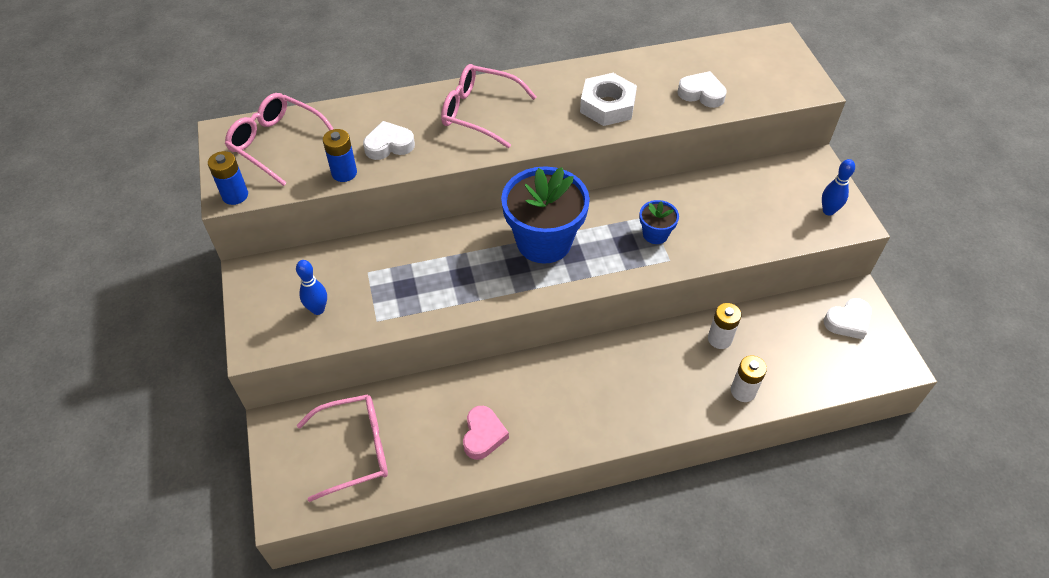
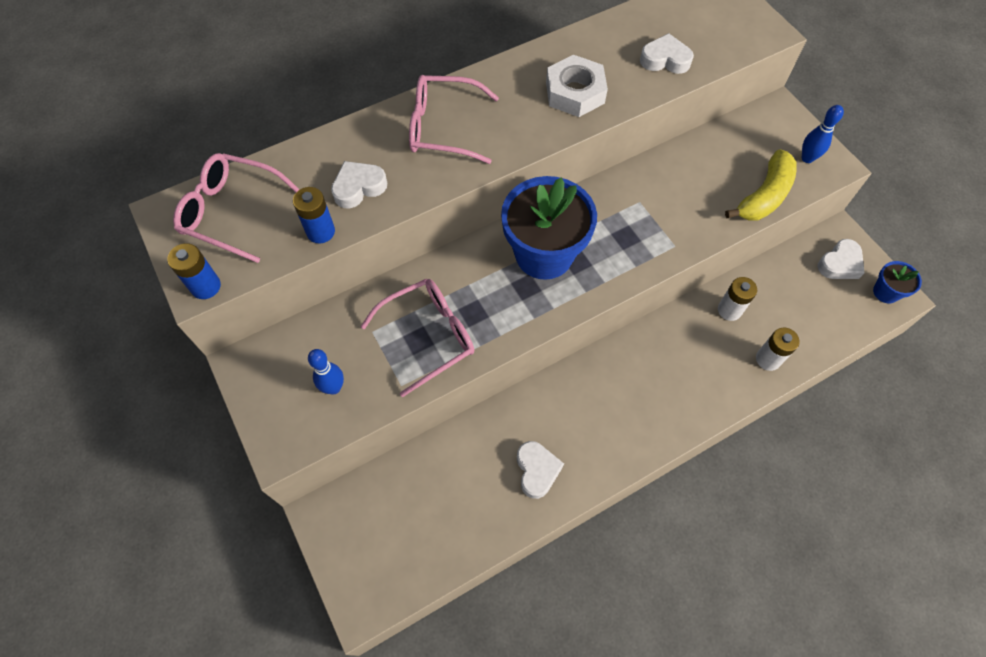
camera: 15 degrees left, 10 degrees up
(355, 449) = (413, 520): pink glasses -> pink glasses (429, 336)
(483, 435) = (537, 470): pink heart -> white heart
(655, 234) = (651, 220): blue flower pot -> blue flower pot (885, 292)
(773, 235) = (764, 196): none -> yellow banana

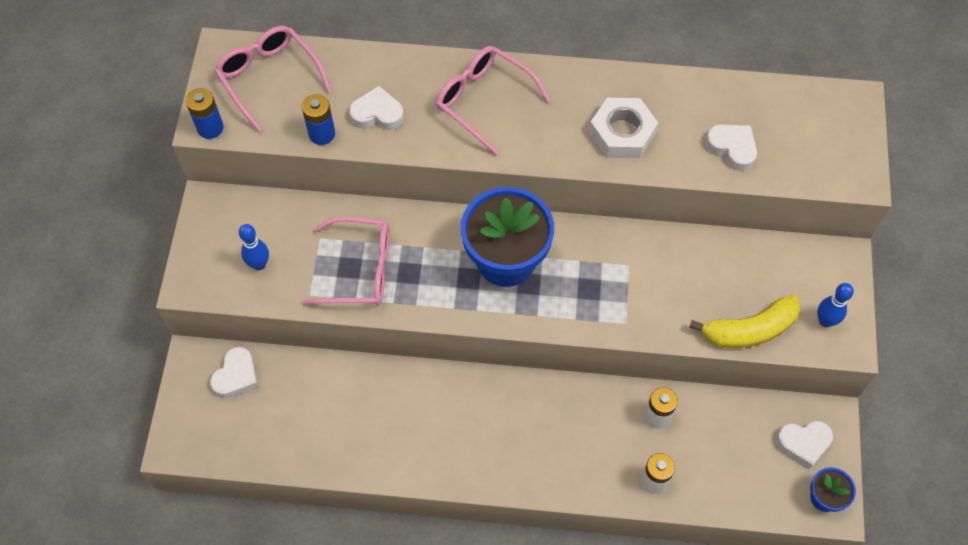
camera: 35 degrees right, 0 degrees up
(537, 470) = (379, 437): white heart -> white heart (236, 376)

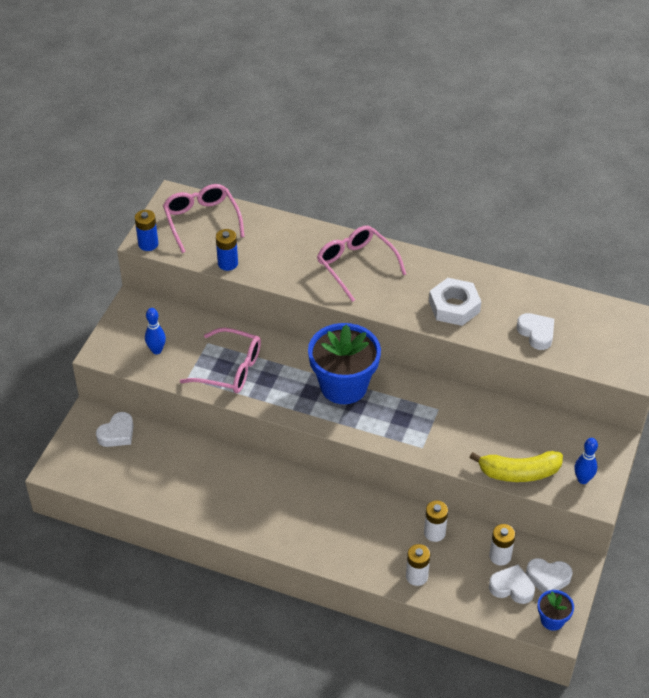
camera: 15 degrees right, 15 degrees down
(377, 114) = (273, 258): white heart -> white heart (512, 587)
(741, 428) = (500, 556): none -> white battery

